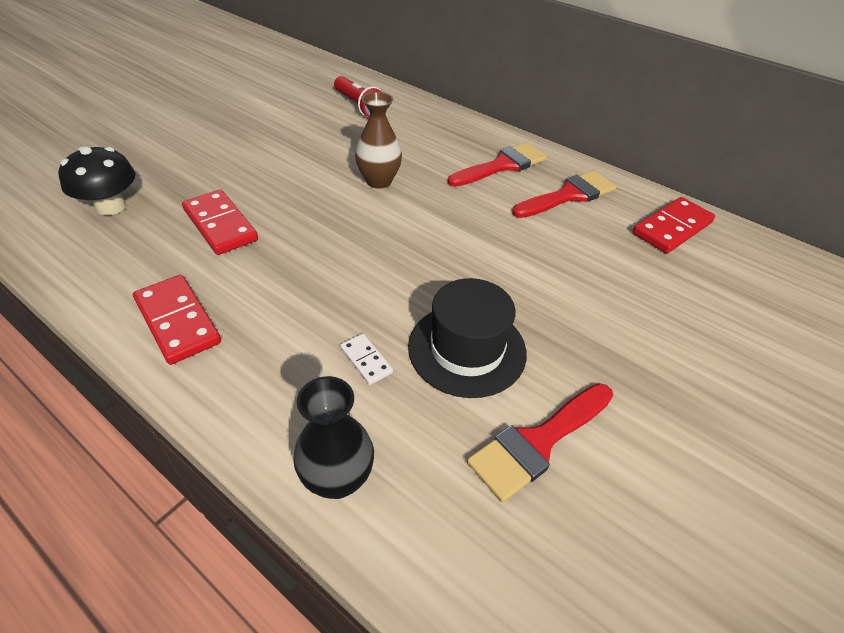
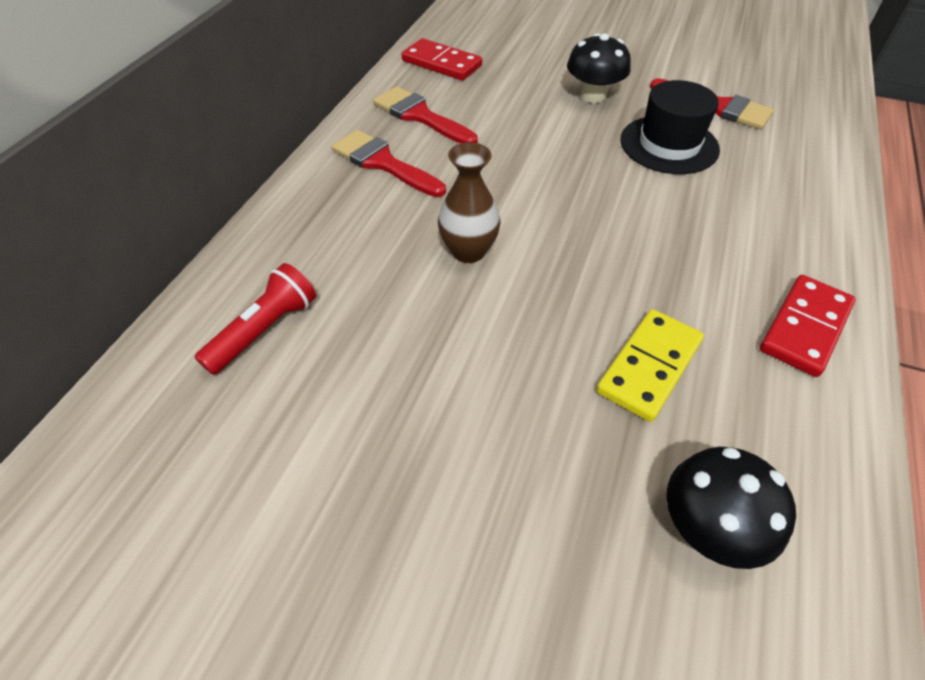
camera: 105 degrees left, 5 degrees up
(220, 225) = (649, 367): red domino -> yellow domino
(337, 479) = (828, 178): black vase -> none
(366, 360) = (727, 191): white domino -> none
(587, 323) = (593, 96): none -> black mushroom

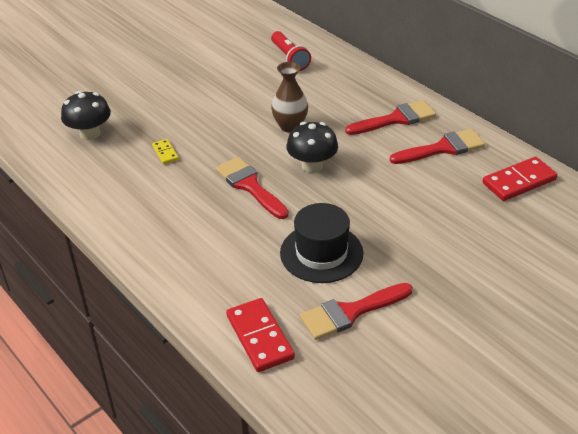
camera: 120 degrees right, 10 degrees down
(593, 96) = (415, 245): black mushroom -> black mushroom (312, 166)
(626, 238) = (249, 186): none -> red brush
(649, 367) = (165, 153): yellow domino -> yellow domino, size x0.52
(804, 327) = (131, 217): red domino -> red domino (260, 337)

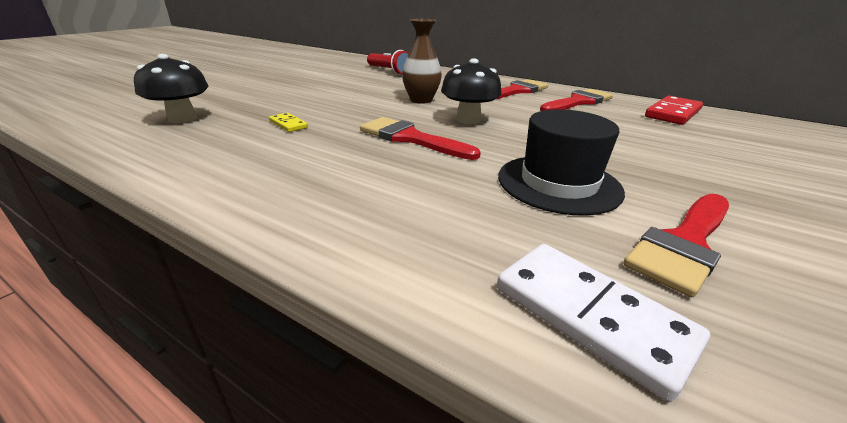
camera: 20 degrees left, 10 degrees down
(260, 337) = (591, 315): red domino -> white domino

